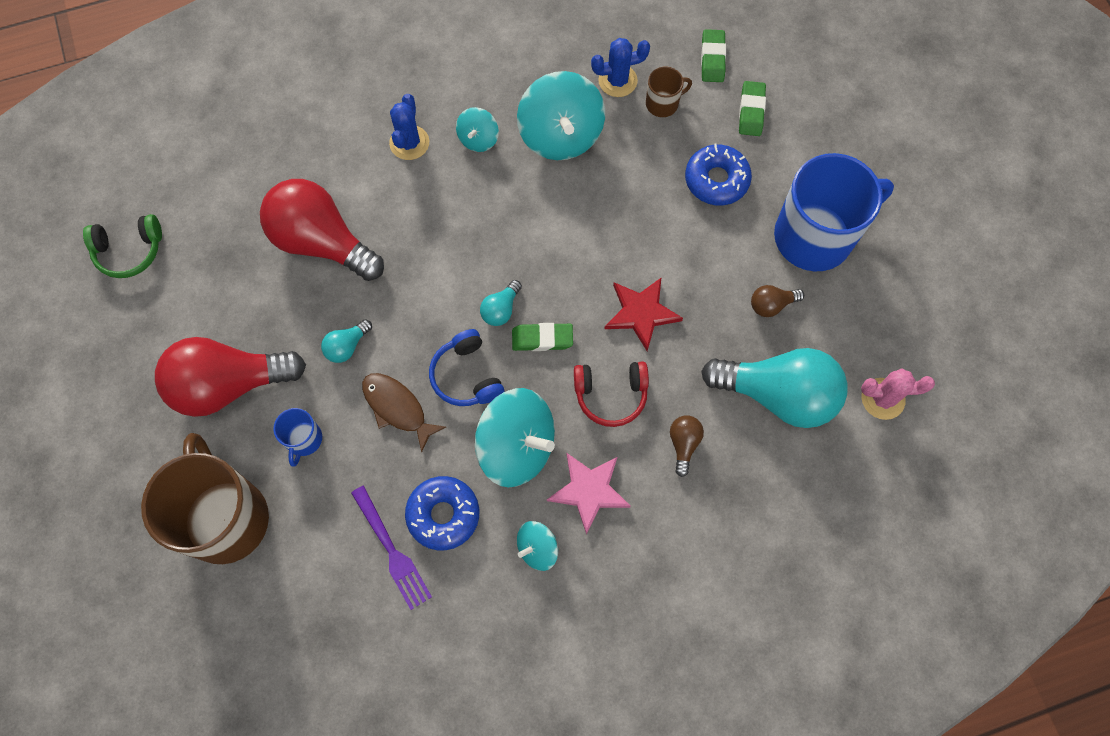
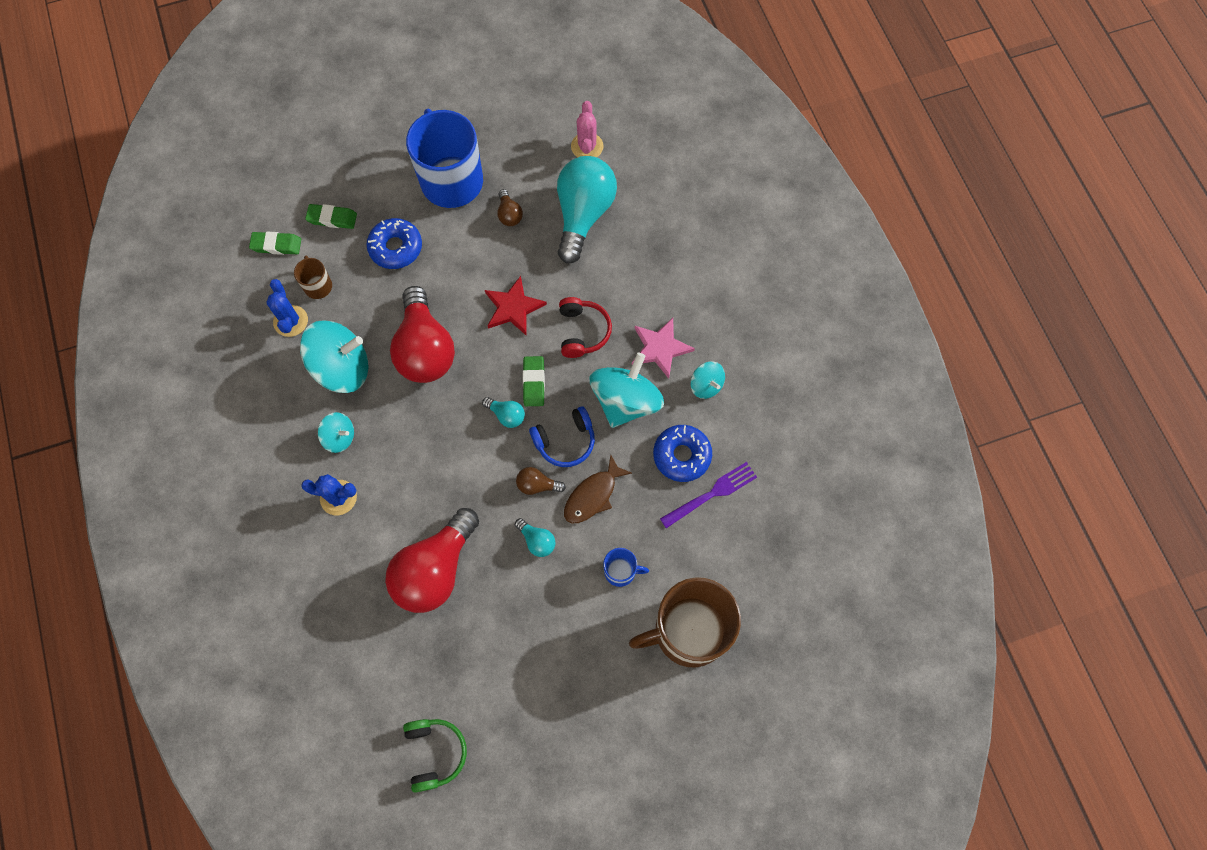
camera: 90 degrees left, 0 degrees up
(229, 384) = (571, 641): red light bulb -> red light bulb (425, 349)
(683, 444) = (622, 281): brown light bulb -> brown light bulb (537, 485)

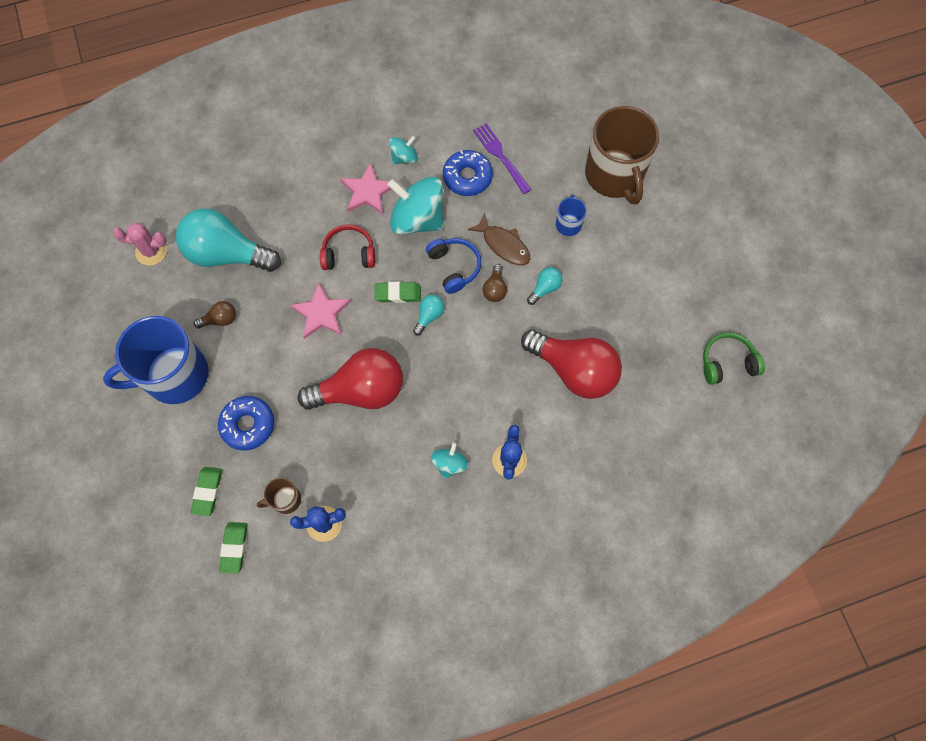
camera: 90 degrees left, 0 degrees up
(342, 368) = (378, 467): turquoise spinning top -> none
(513, 308) = (321, 313): red star -> pink star

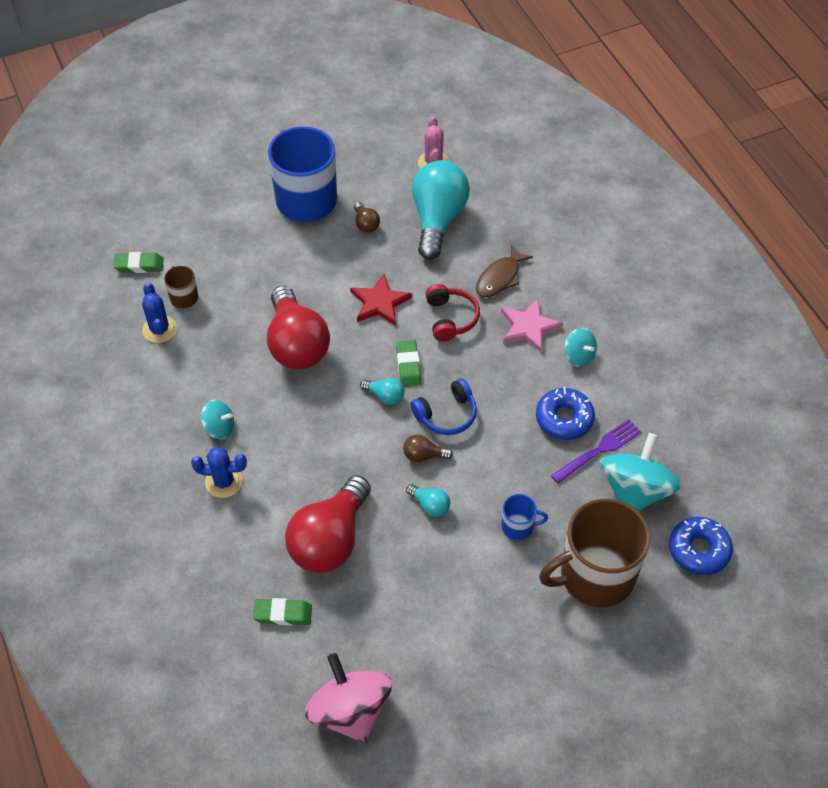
camera: 85 degrees right, 15 degrees down
(208, 492) = (192, 239): green eraser -> green eraser (283, 614)
(248, 425) = (257, 259): blue donut -> blue donut (699, 550)
(321, 313) = (379, 302): pink star -> red star
(417, 219) = (501, 375): turquoise spinning top -> turquoise spinning top (635, 491)
(503, 245) = (481, 460): brown fish -> brown fish (500, 278)
(727, 362) = (350, 711): green headphones -> pink spinning top

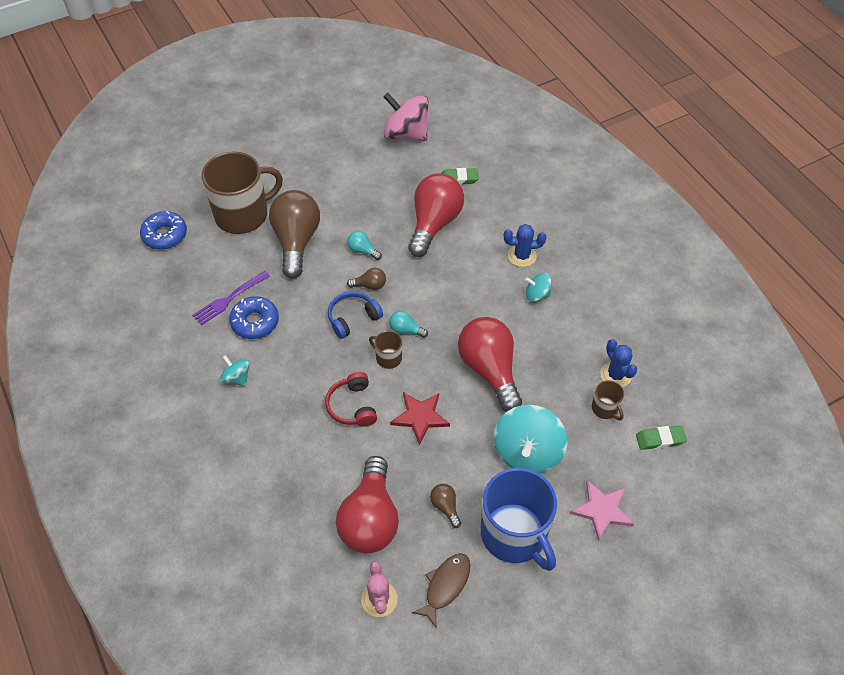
camera: 175 degrees right, 0 degrees up
(350, 711) = (406, 134): pink spinning top -> pink spinning top turned 150 degrees clockwise
(408, 366) = (388, 358): green eraser -> brown mug
(437, 219) = (370, 519): turquoise light bulb -> red light bulb
(500, 278) = (306, 453): brown fish -> brown fish (445, 586)
(518, 526) = (296, 241): blue mug -> brown light bulb
(529, 327) = (280, 402): pink star -> pink star (602, 510)
(635, 491) = (205, 271): turquoise spinning top -> turquoise spinning top (527, 452)

